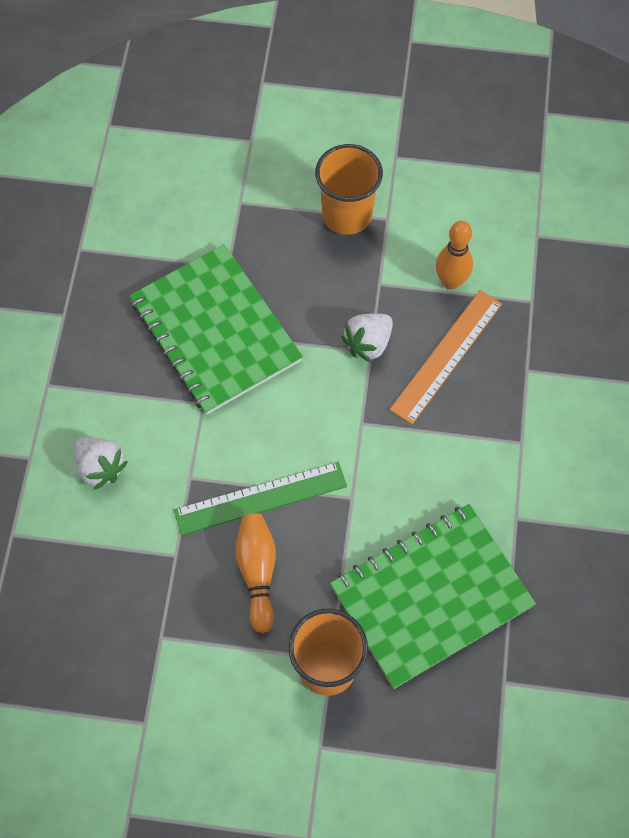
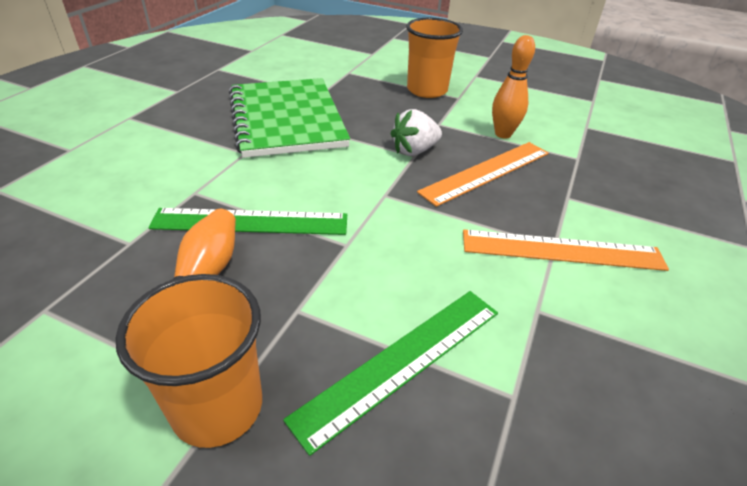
camera: 15 degrees right, 25 degrees down
(100, 467) = (121, 168): white strawberry -> none
(431, 596) = (402, 362): green notebook -> green ruler
(528, 445) = (562, 250): none -> orange ruler

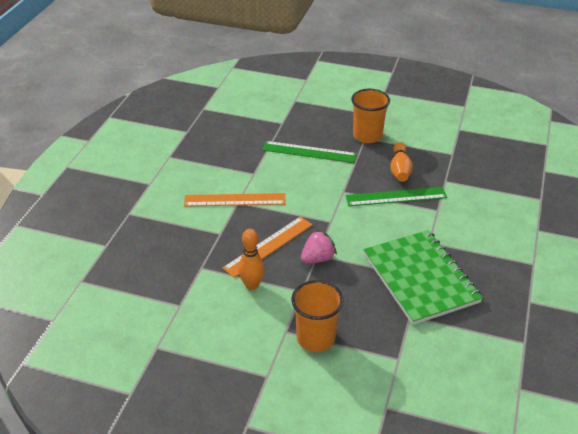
camera: 175 degrees right, 0 degrees up
(402, 362) = (309, 152): green ruler -> green ruler turned 60 degrees clockwise
(414, 151) = (317, 258): white strawberry -> pink strawberry

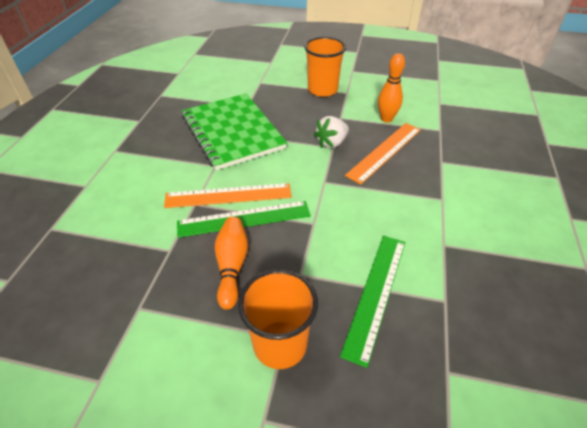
camera: 175 degrees right, 5 degrees up
(235, 200) = (447, 201): orange ruler -> orange ruler (228, 195)
(309, 152) = (376, 294): green ruler -> green ruler turned 75 degrees counterclockwise
(317, 258) = (331, 143): pink strawberry -> white strawberry

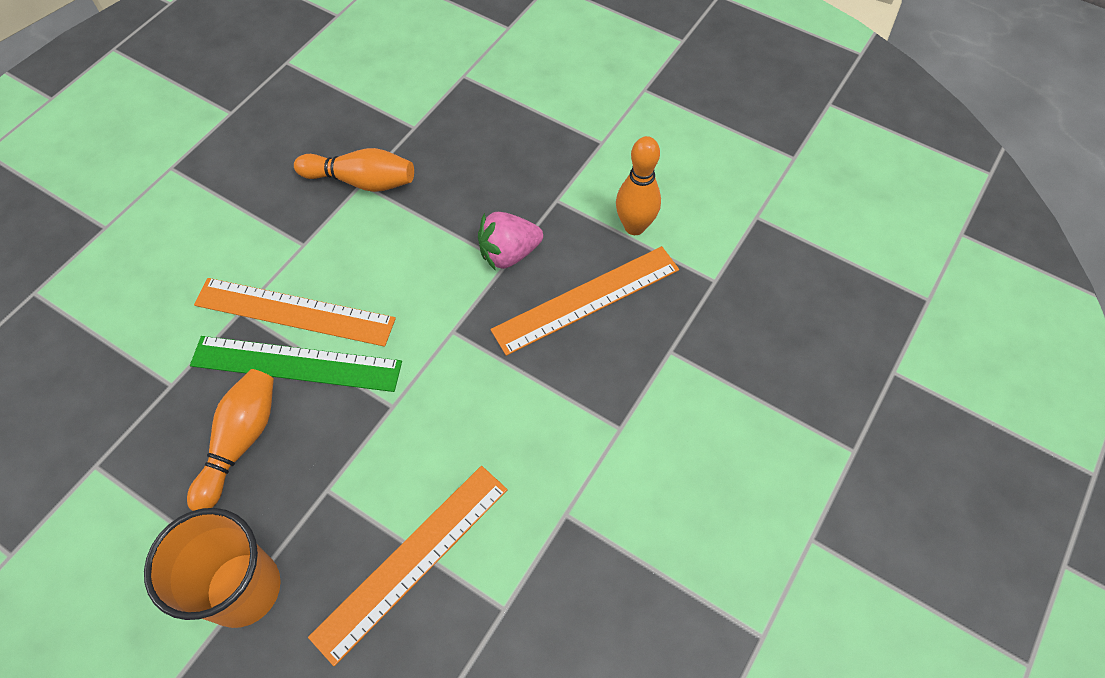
camera: 20 degrees right, 15 degrees up
(232, 132) = (361, 181): green notebook -> orange bowling pin
(322, 90) = (562, 123): orange cup -> none
(331, 143) = (509, 253): white strawberry -> pink strawberry
(376, 294) = (412, 561): green ruler -> orange ruler

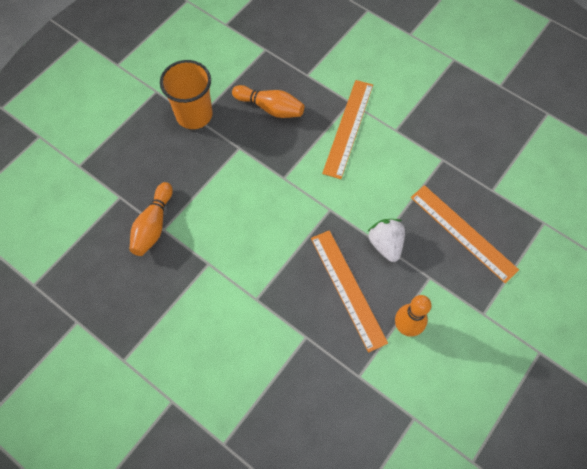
camera: 95 degrees right, 5 degrees up
(296, 363) = (314, 130): green ruler -> none
(361, 181) = (444, 159): orange bowling pin -> orange bowling pin (153, 225)
(412, 561) = (195, 187): orange ruler -> orange ruler (463, 233)
(509, 253) = (385, 244): pink strawberry -> white strawberry

